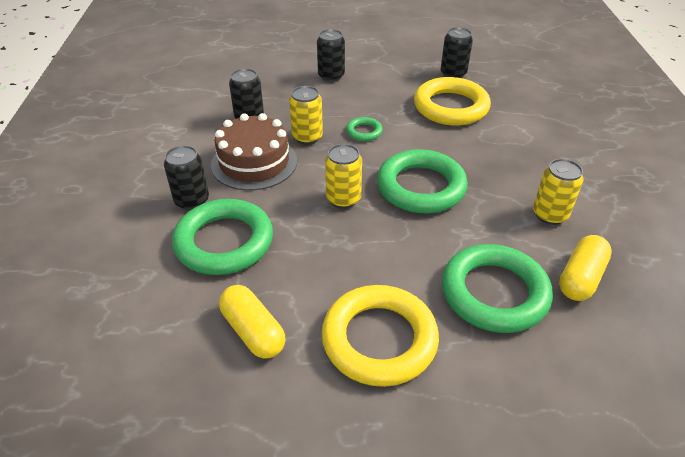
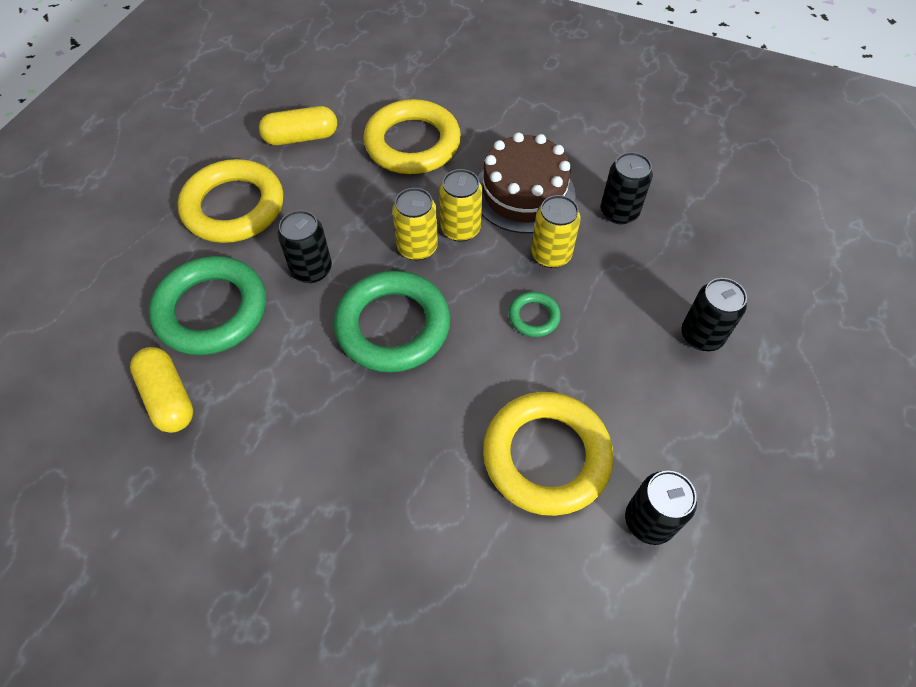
camera: 115 degrees right, 15 degrees up
(192, 201) = (485, 134): black can -> black can (311, 269)
(224, 242) = (412, 143): green ring -> yellow ring
(550, 214) = (264, 433): yellow can -> yellow can (460, 229)

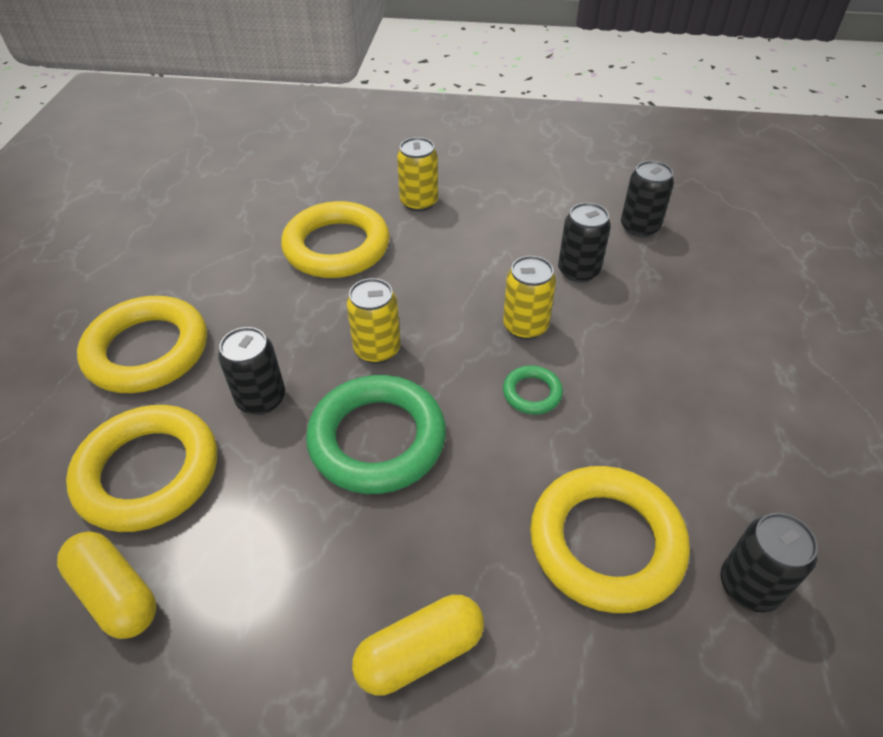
camera: 15 degrees left, 10 degrees down
(211, 310) = (148, 472): green ring -> yellow ring
(301, 137) = (209, 264): yellow capsule -> yellow capsule (420, 653)
(460, 229) = (418, 320): yellow can -> yellow can (419, 202)
(524, 193) = (473, 272): brown cake -> none
(701, 336) = (713, 372): black can -> black can (639, 227)

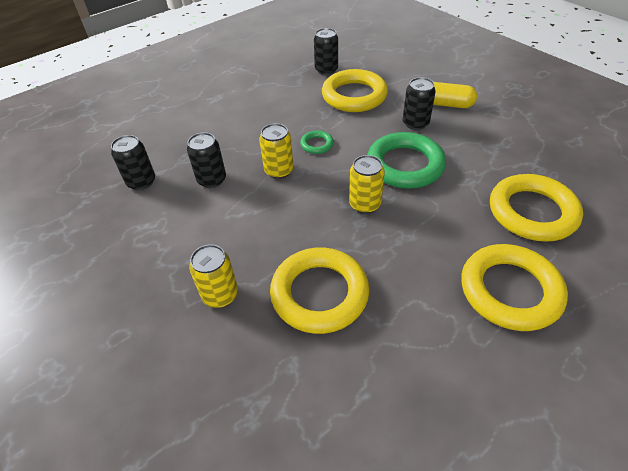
camera: 135 degrees left, 0 degrees up
(115, 594) = (561, 172): yellow capsule -> none
(261, 399) = (450, 215): black can -> black can (415, 123)

